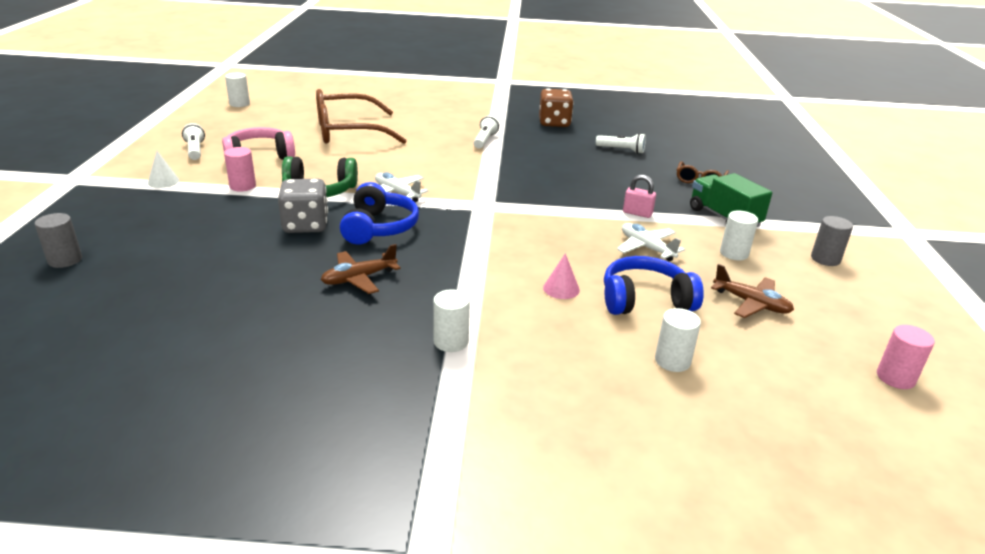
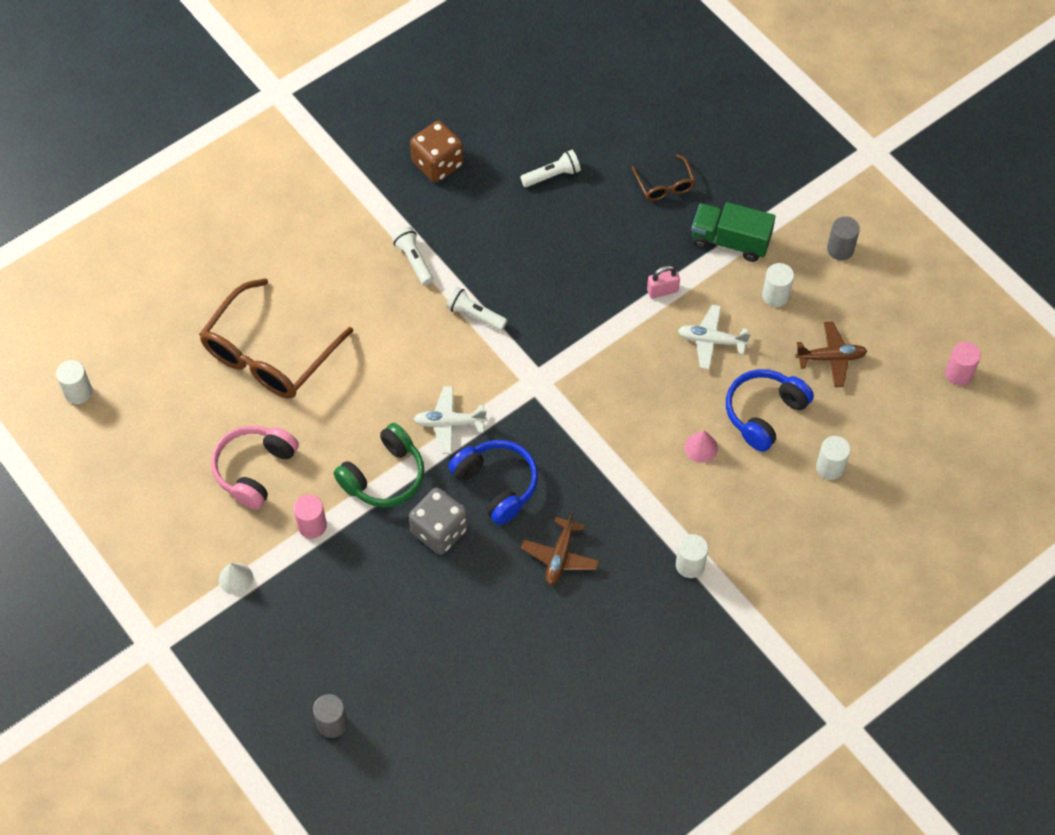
camera: 40 degrees left, 30 degrees up
(195, 150) = (181, 511): white flashlight -> white flashlight (475, 315)

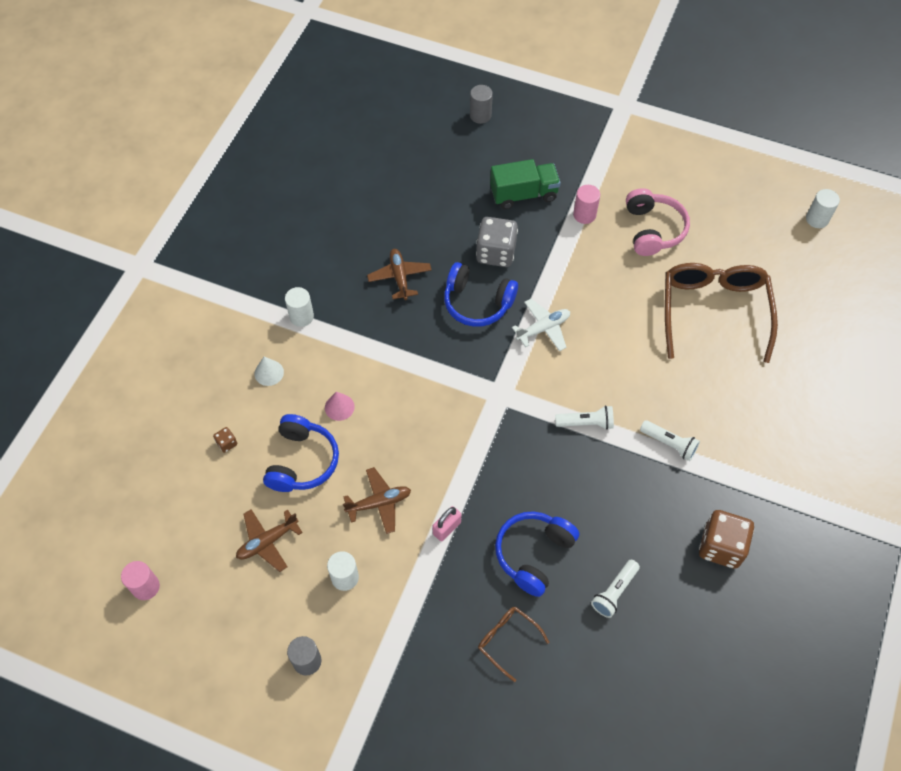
camera: 150 degrees right, 0 degrees up
(236, 578) = (606, 161): white cone -> white cone (269, 373)
(384, 476) = (561, 269): green headphones -> none
(600, 234) = (534, 554): none -> blue headphones
(711, 341) = (379, 503): white plane -> brown plane
(730, 241) = (414, 612): green truck -> green truck (523, 194)
(830, 467) = (227, 443): white cylinder -> brown dice

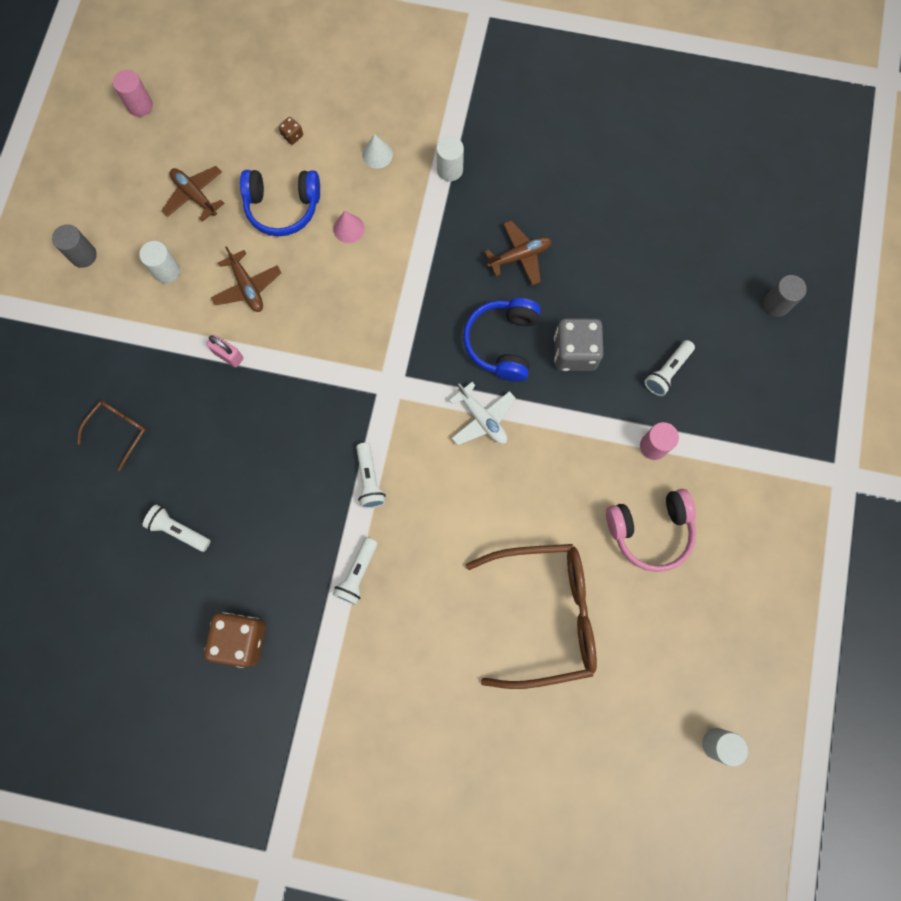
camera: 80 degrees right, 15 degrees up
(523, 194) = (667, 371): green truck -> white flashlight
(534, 554) = (210, 444): blue headphones -> none

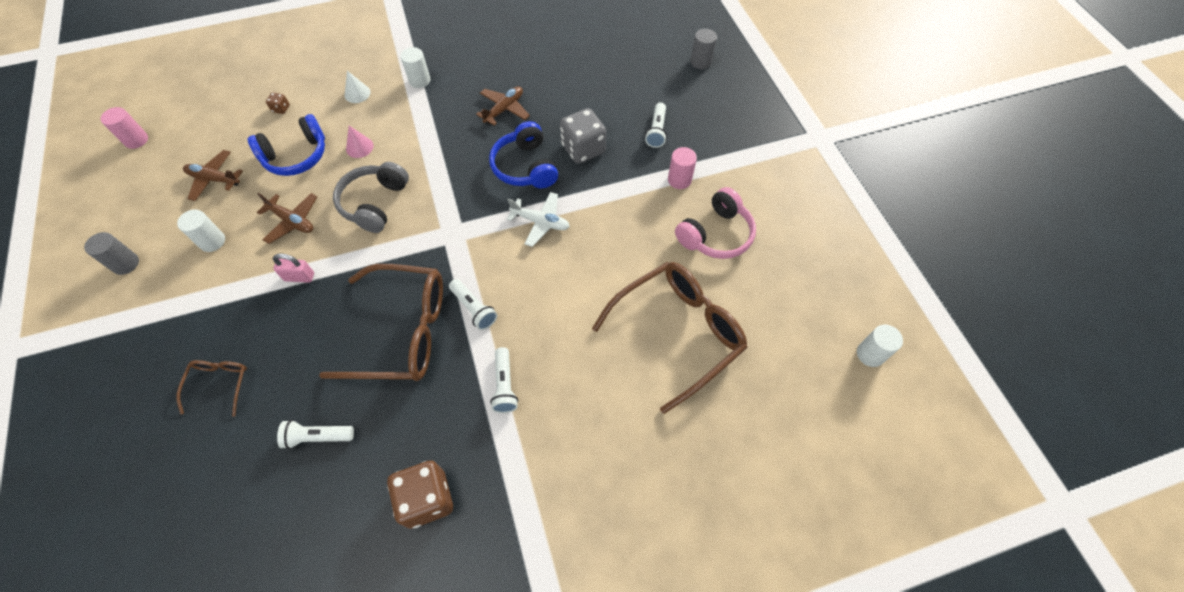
camera: 30 degrees left, 15 degrees down
(294, 467) = (402, 331): none -> brown glasses
(333, 307) = (375, 203): none -> grey headphones

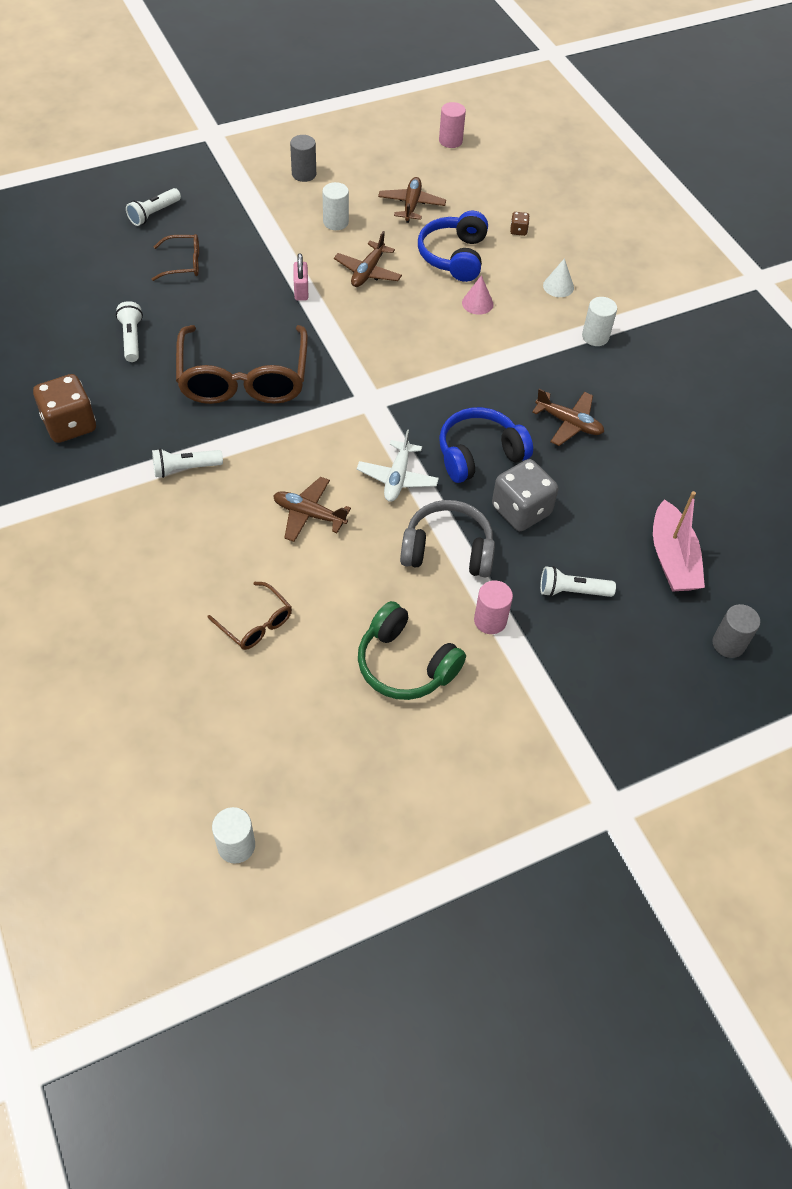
camera: 80 degrees right, 5 degrees down
(296, 156) = (454, 256): blue headphones -> blue headphones turned 45 degrees clockwise
(375, 203) = (401, 330): grey headphones -> grey headphones (447, 550)
(474, 309) = (274, 432): white flashlight -> white flashlight (154, 214)
(570, 287) = (309, 514): none -> brown plane
(633, 75) = (672, 558): none -> pink boat
(677, 333) = (255, 623): brown glasses -> brown glasses, size x0.47
(715, 234) = (405, 664): pink headphones -> green headphones

